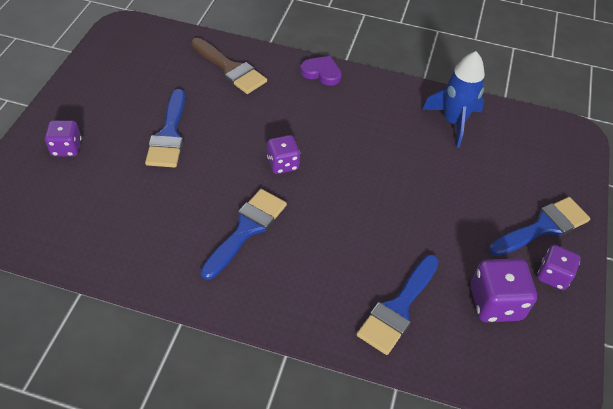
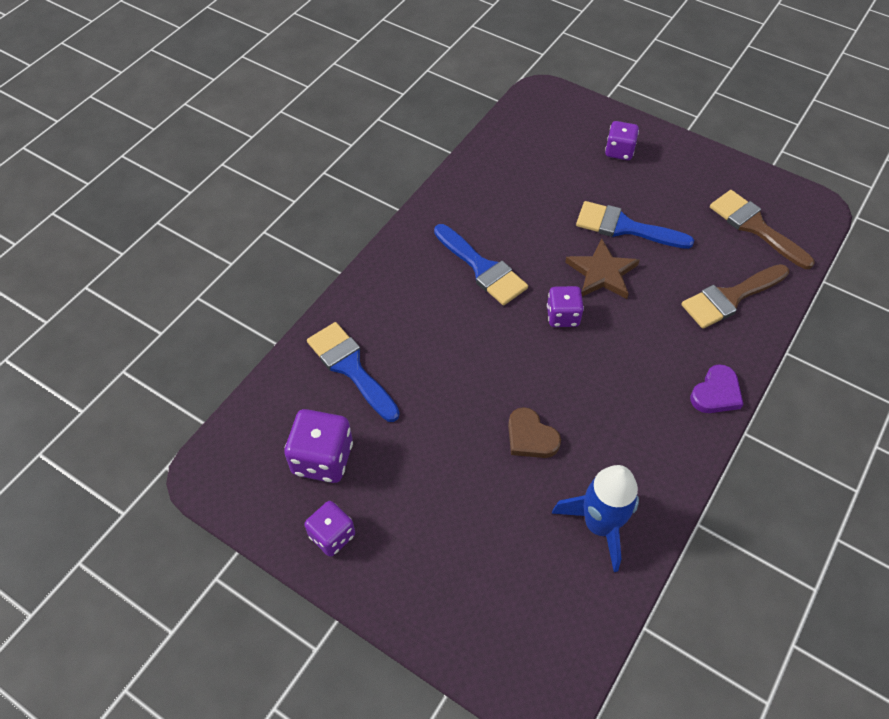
camera: 110 degrees right, 5 degrees up
(150, 58) = (755, 227): none -> brown brush
(227, 144) = (602, 273): none -> brown star
(405, 167) = (530, 437): none -> brown heart
(543, 227) = (400, 559): blue brush -> none

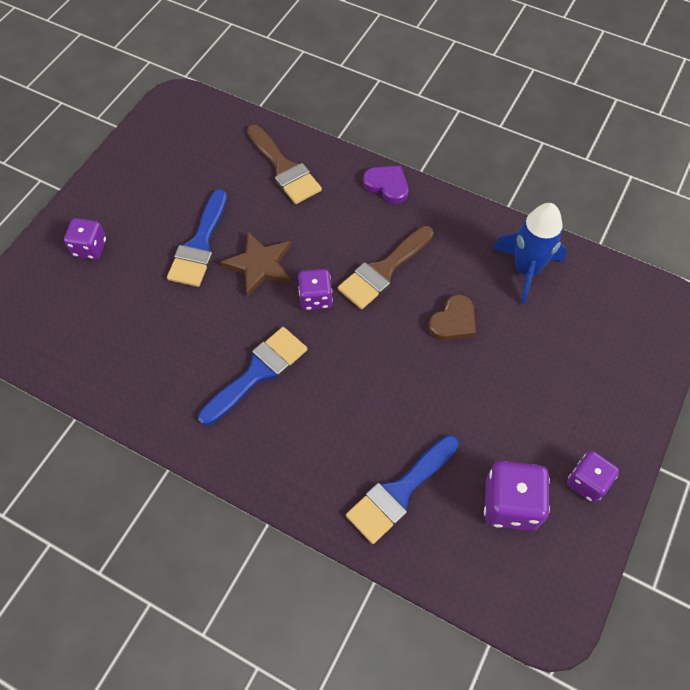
camera: 95 degrees left, 5 degrees up
(755, 227) = (199, 145): brown brush -> brown brush (383, 271)

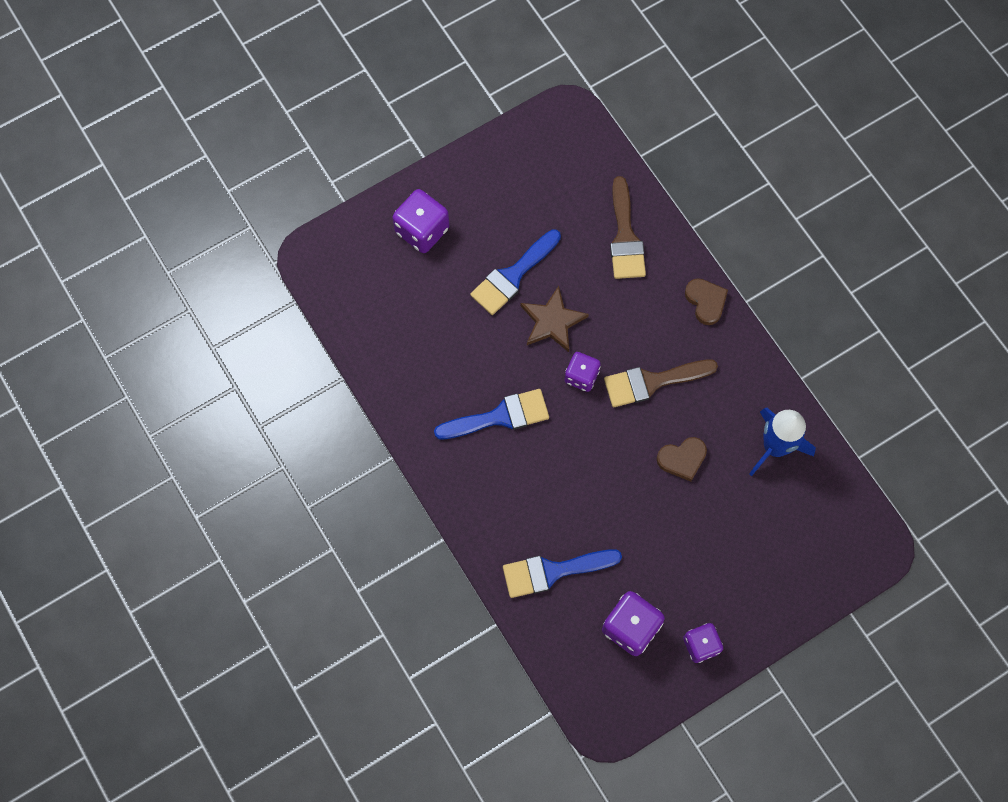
camera: 30 degrees right, 10 degrees up
(90, 248) = (422, 230): purple dice -> purple dice, size x1.53
(387, 185) = (706, 301): purple heart -> brown heart

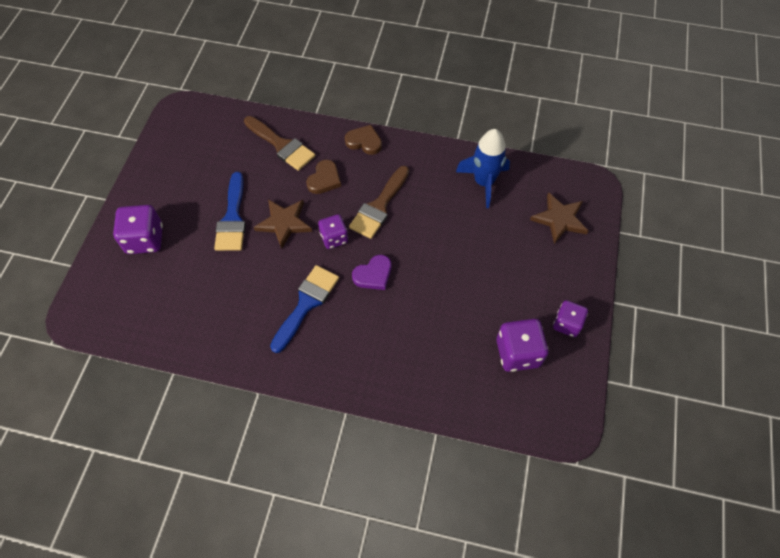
camera: 45 degrees left, 10 degrees down
(553, 571) = (436, 365): blue brush -> none
(581, 443) = (373, 275): none -> purple heart
(682, 459) = (441, 232): brown heart -> brown heart (324, 179)
(805, 548) = (559, 219): none -> brown star

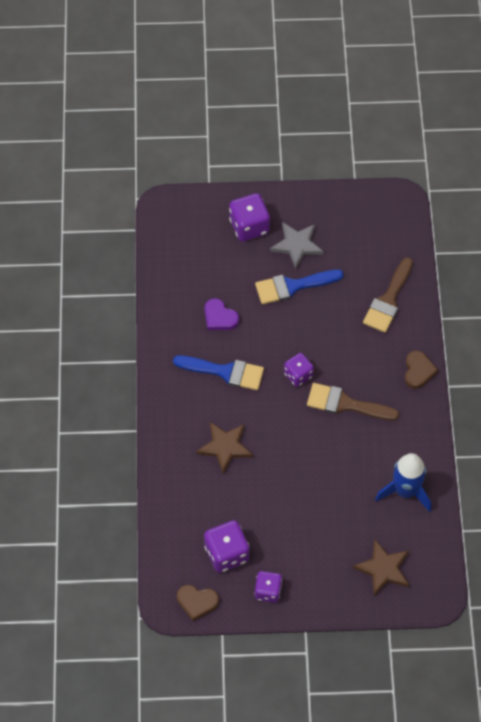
camera: 75 degrees right, 0 degrees up
(187, 203) = (297, 245): none -> grey star
(284, 223) = (301, 329): brown star -> brown star (225, 447)
(324, 179) = (361, 348): brown heart -> brown heart (197, 602)
(373, 275) = (270, 417): purple heart -> purple heart (219, 317)

